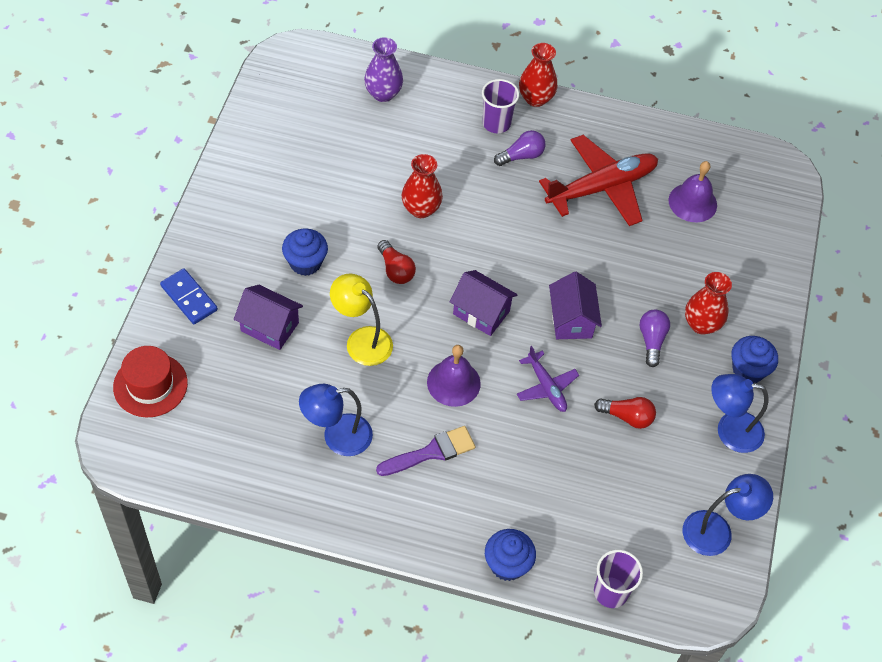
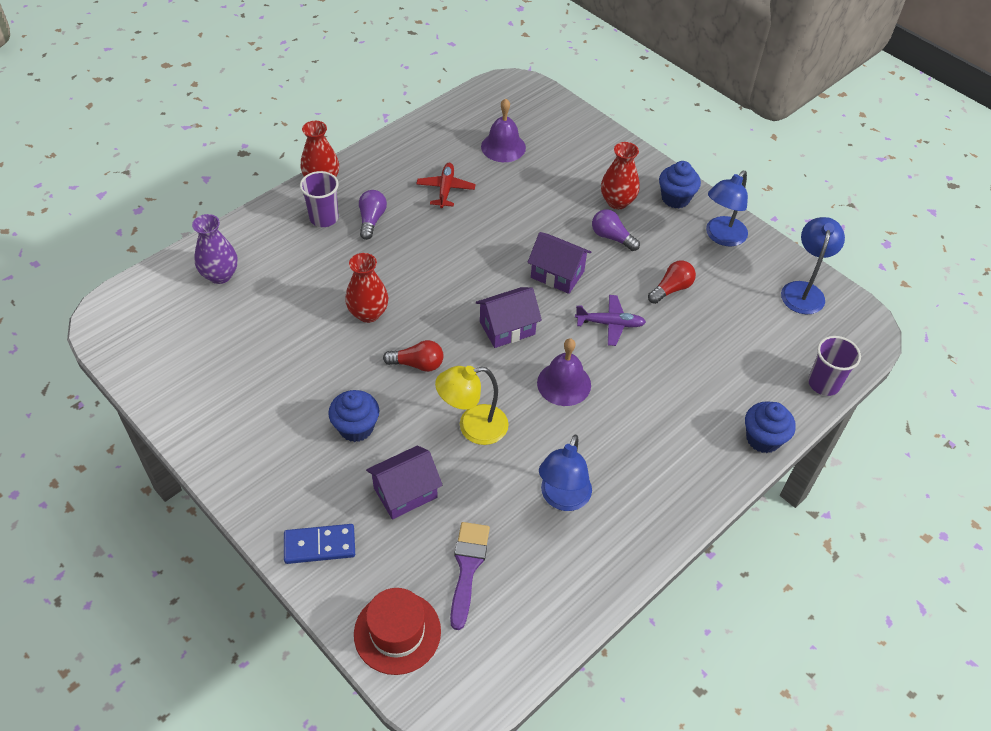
camera: 55 degrees left, 5 degrees down
(431, 452) = (623, 435): purple brush -> purple brush (467, 567)
(601, 188) = (445, 189): red plane -> red plane, size x0.52

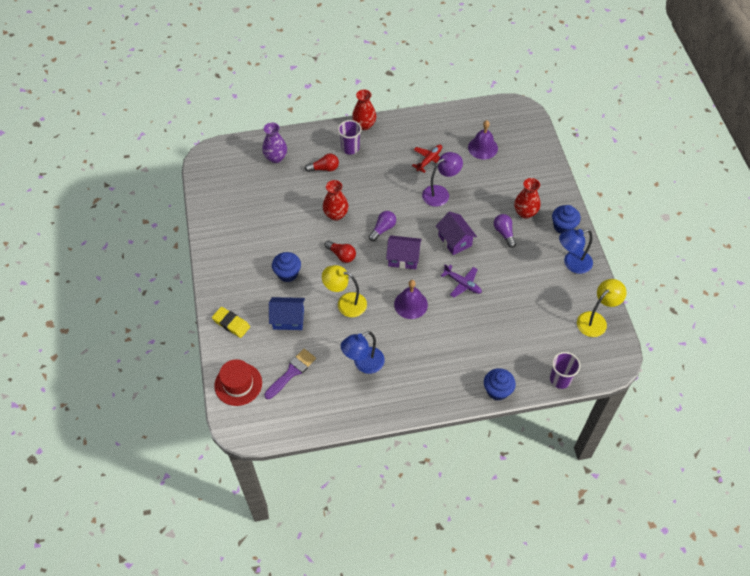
camera: 35 degrees right, 5 degrees up
(319, 545) = (231, 323): blue domino -> yellow eraser
(371, 220) = (375, 161): purple light bulb -> purple light bulb (383, 229)
(405, 492) = (288, 319): purple house -> blue house
(492, 224) = (440, 193): none -> purple lamp
(671, 289) = (515, 280): red light bulb -> red light bulb (324, 168)
(803, 290) = (596, 320): blue lamp -> yellow lamp

